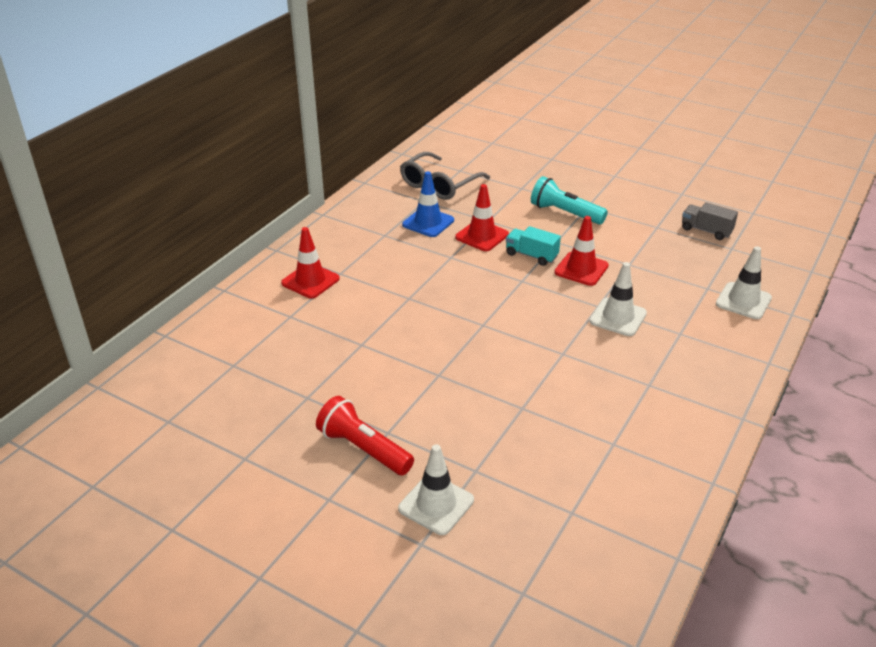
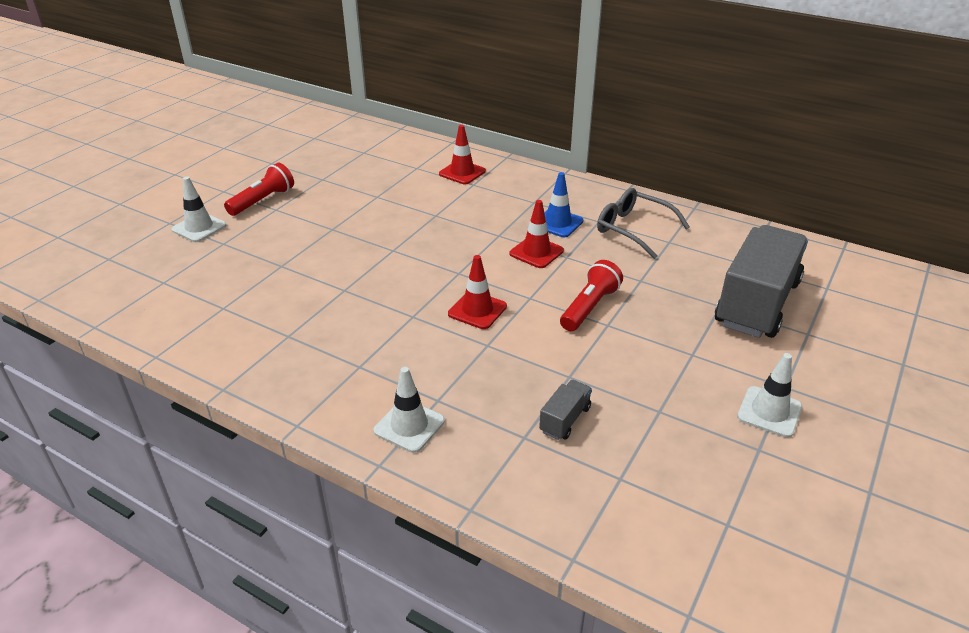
camera: 90 degrees right, 0 degrees up
(531, 255) = (502, 280): turquoise truck -> none
(546, 144) = (756, 303): none -> grey truck
(565, 213) = (589, 307): turquoise flashlight -> red flashlight
(618, 317) = (392, 327): white traffic cone -> white traffic cone (769, 412)

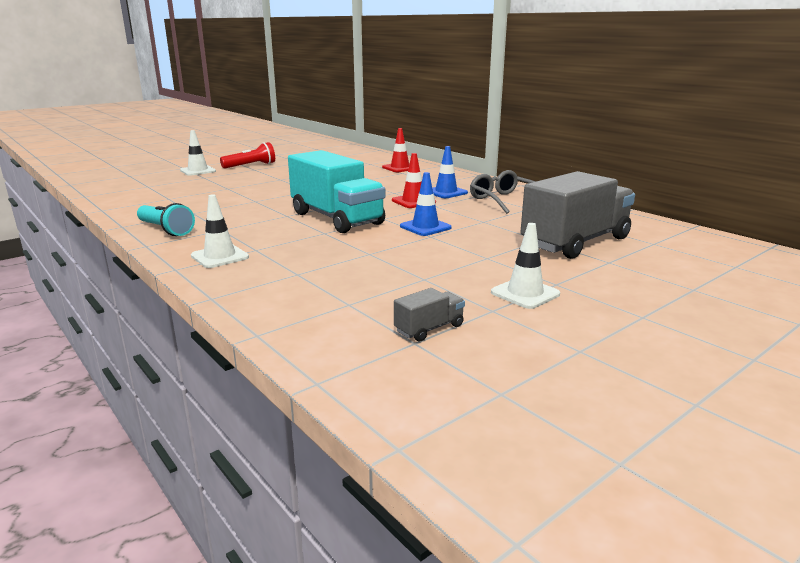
camera: 20 degrees right, 15 degrees down
(290, 384) = (166, 230): none -> turquoise flashlight
(477, 310) = (336, 218): red traffic cone -> turquoise truck
(565, 419) = (339, 271): grey truck -> grey truck (429, 329)
(589, 307) = (425, 227): red flashlight -> blue traffic cone

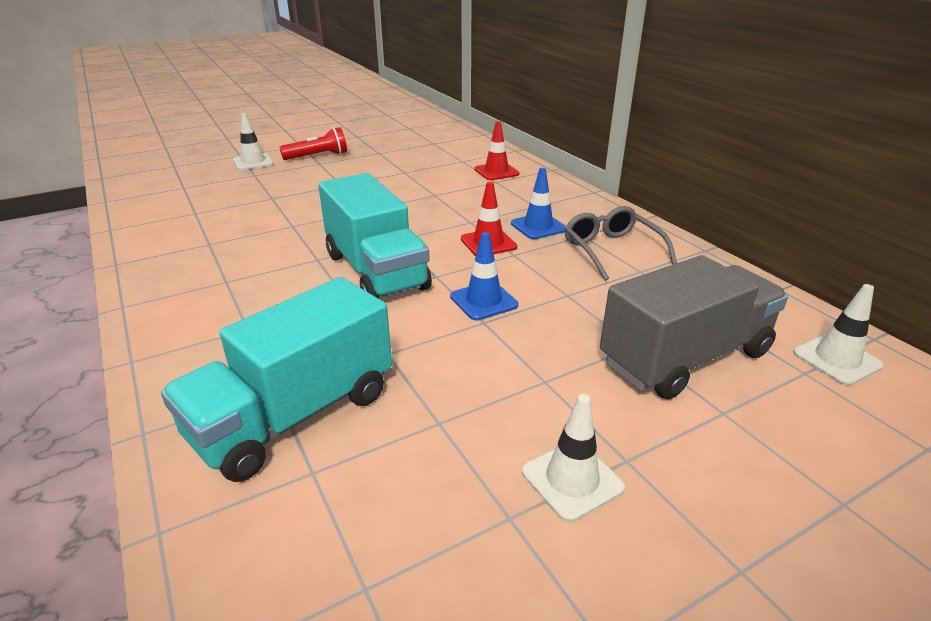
camera: 10 degrees right, 10 degrees up
(166, 230) = (161, 276): turquoise flashlight -> none
(220, 256) = (196, 340): white traffic cone -> white traffic cone (836, 359)
(319, 283) = (294, 415): none -> turquoise truck
(429, 329) = (399, 554): grey truck -> none

